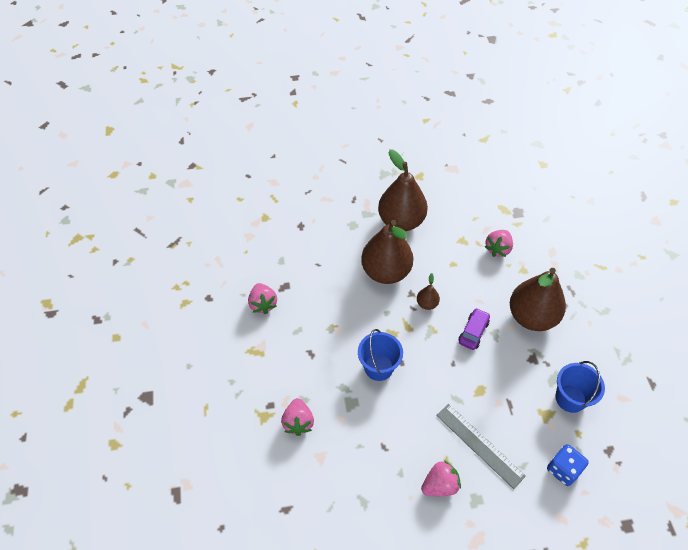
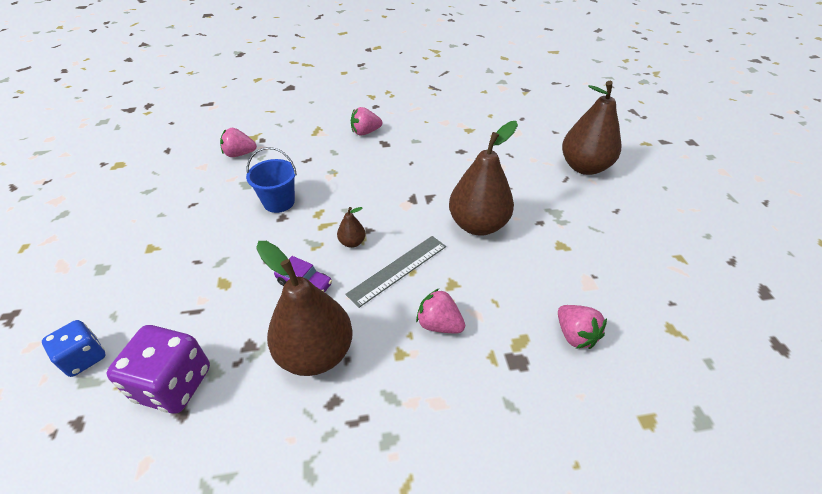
camera: 90 degrees right, 10 degrees down
(386, 272) = (400, 210): brown pear -> brown pear (584, 167)
(440, 485) = (133, 241): pink strawberry -> pink strawberry (575, 335)
(479, 445) = (158, 276): grey ruler -> grey ruler (398, 269)
(570, 398) = (174, 384): blue bucket -> purple dice

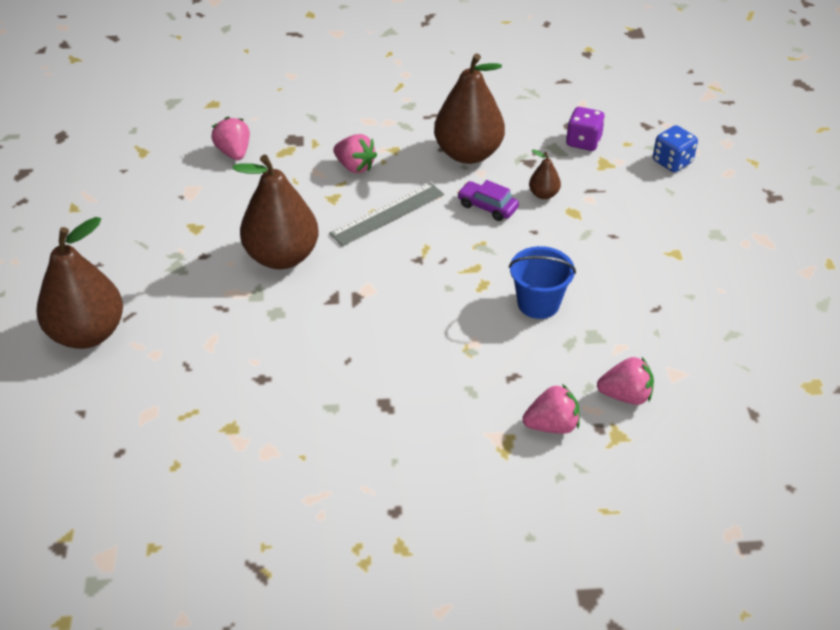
camera: 175 degrees left, 0 degrees up
(174, 384) = (583, 142): purple dice -> purple dice, size x0.63
(352, 242) = (438, 245): brown pear -> brown pear (543, 194)
(365, 132) = (417, 433): pink strawberry -> pink strawberry (552, 425)

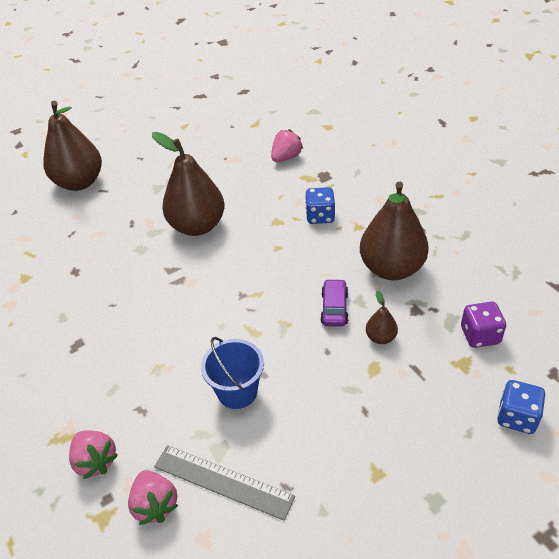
camera: 65 degrees right, 0 degrees up
(355, 166) = (320, 216): pink strawberry -> blue dice
(387, 214) = (280, 256): grey ruler -> grey ruler (223, 482)

